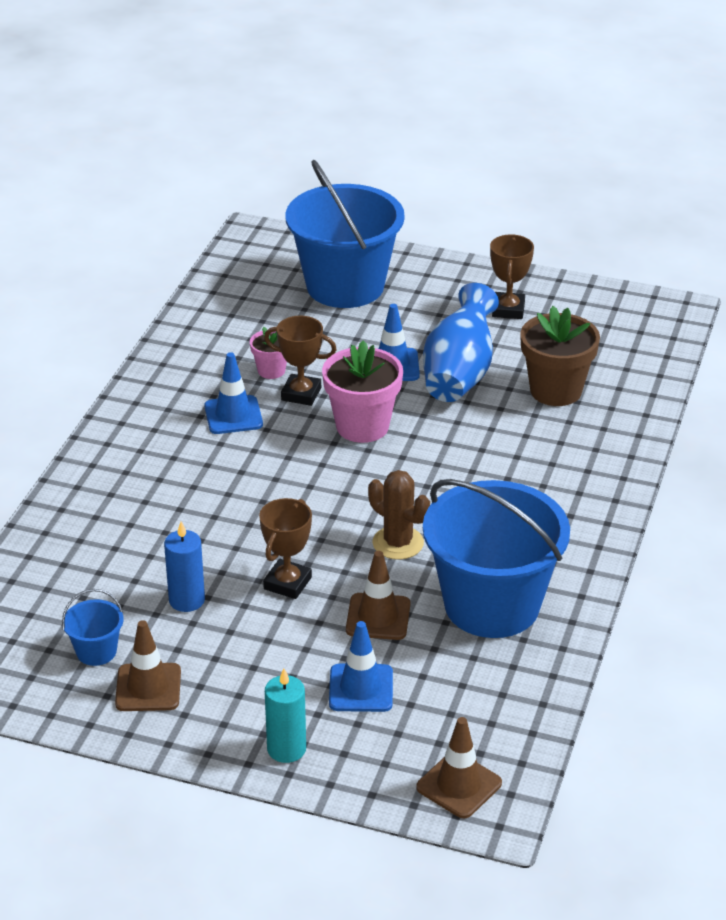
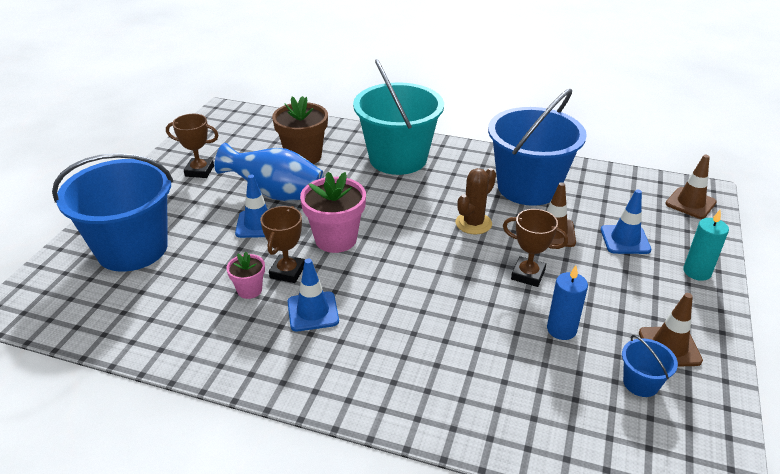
camera: 90 degrees left, 0 degrees up
(560, 477) = (398, 158): none -> turquoise bucket

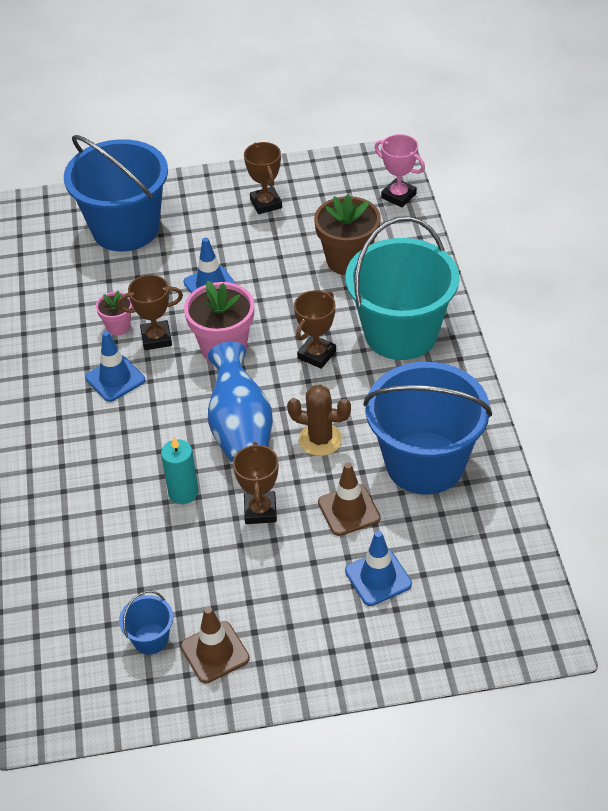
camera: 65 degrees right, 10 degrees up
(265, 118) = (398, 196): none -> pink trophy
(276, 194) = (267, 273): blue vase -> blue vase (240, 429)
(385, 198) = (316, 354): none -> brown trophy
(561, 329) = (192, 560): blue candle -> none
(690, 203) = (504, 627): brown traffic cone -> none
(697, 272) = (358, 656): turquoise candle -> turquoise candle (183, 492)

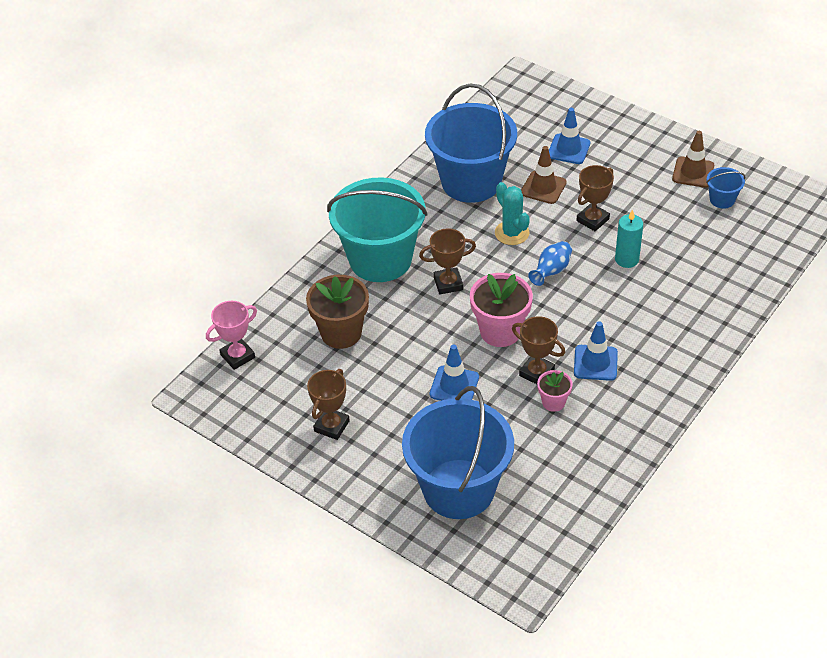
camera: 135 degrees left, 0 degrees up
(240, 429) = (551, 271): blue vase -> blue vase, size x0.55
(320, 439) = (512, 233): brown cactus -> turquoise cactus
(398, 196) = (237, 356): pink trophy -> pink trophy turned 60 degrees clockwise

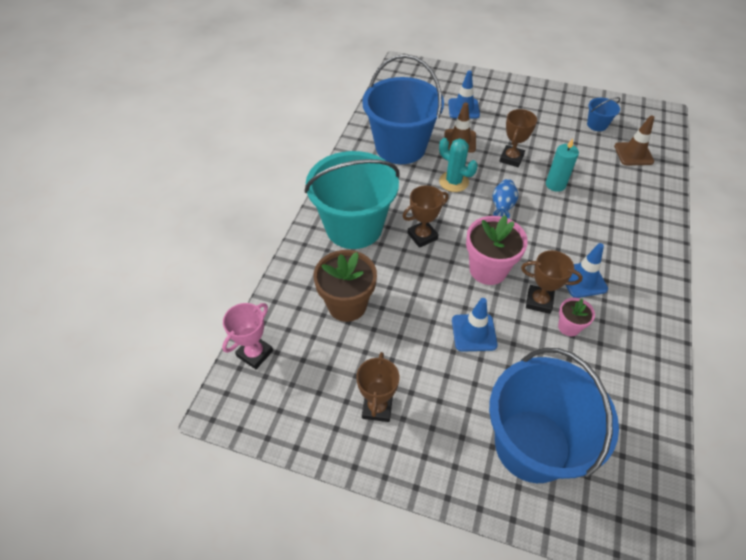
camera: 20 degrees left, 5 degrees up
(693, 172) = (564, 109): brown traffic cone -> brown traffic cone (633, 154)

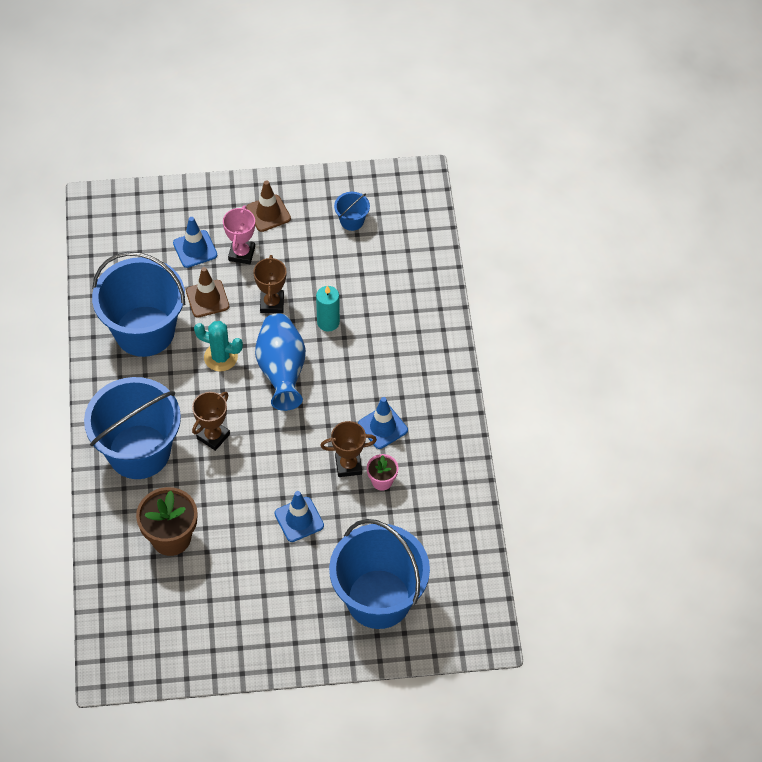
camera: 25 degrees left, 5 degrees up
(255, 353) = (108, 616): pink trophy -> pink trophy (241, 253)
(354, 227) = (139, 452): turquoise bucket -> blue bucket
(377, 407) = (240, 619): brown trophy -> none
(488, 270) = (291, 450): pink flower pot -> none
(502, 207) = (282, 371): blue vase -> blue vase, size x1.83
(633, 154) = (399, 250): brown traffic cone -> brown traffic cone (268, 213)

